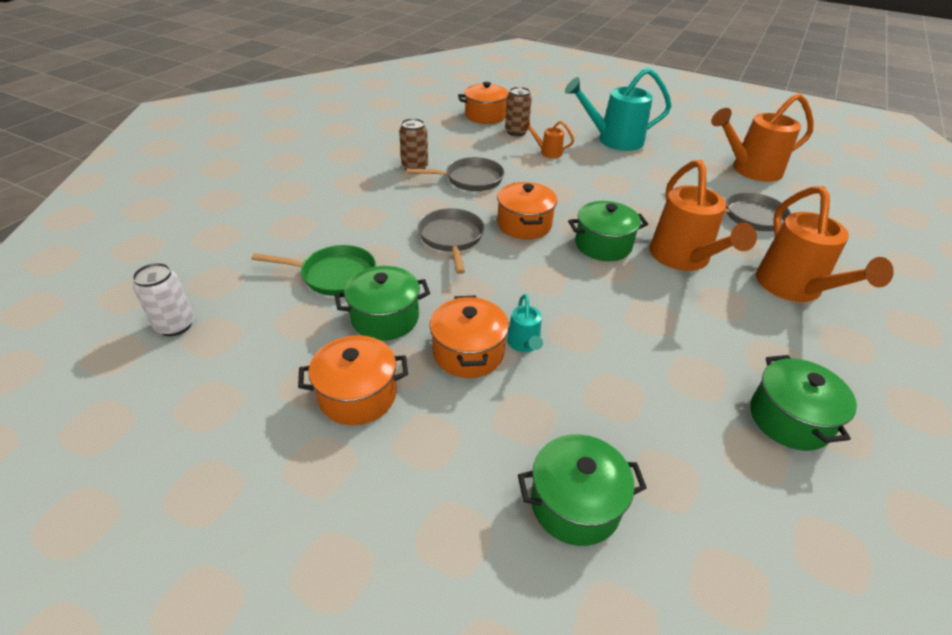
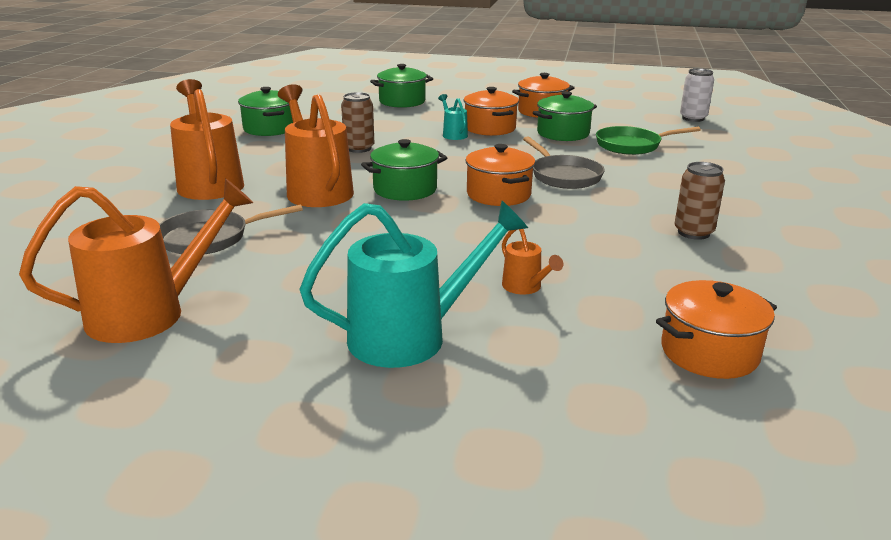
camera: 165 degrees right, 15 degrees down
(470, 179) = (604, 229): grey pan -> none
(516, 132) = (610, 321): brown can -> brown can (359, 148)
(547, 152) = (525, 288): orange watering can -> orange watering can turned 60 degrees clockwise

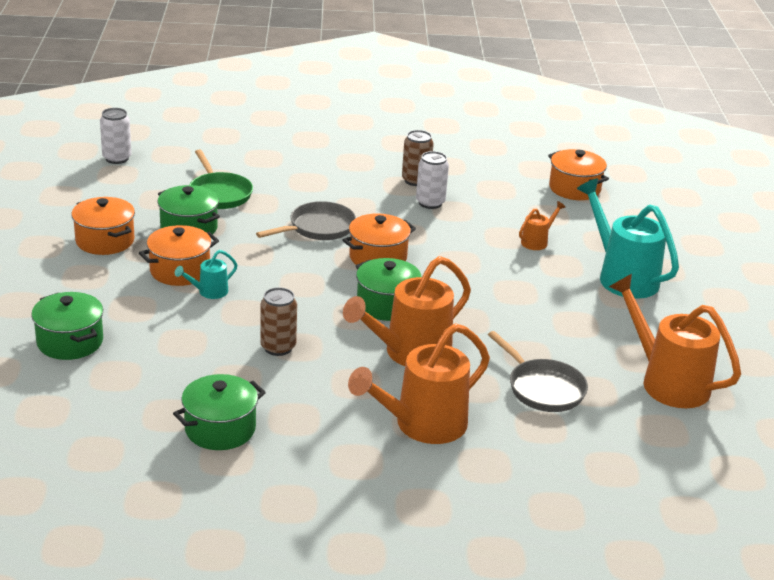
camera: 105 degrees left, 5 degrees up
(631, 234) = (430, 203): none -> white can

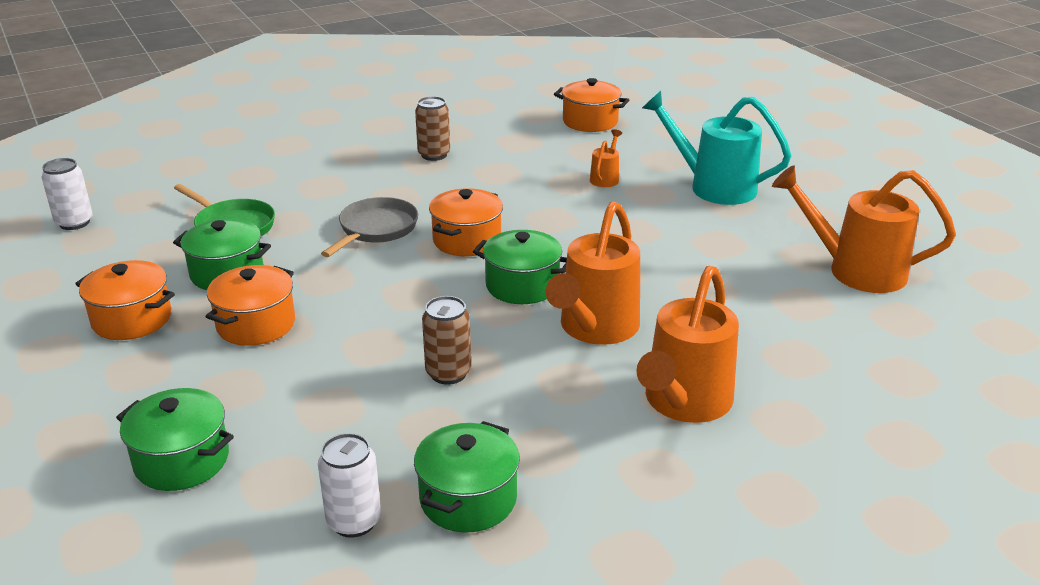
camera: 25 degrees left, 0 degrees up
(209, 292) = (312, 337): turquoise watering can -> none
(430, 203) = (468, 172): white can -> white can (354, 521)
(543, 388) = (757, 318): grey pan -> none

